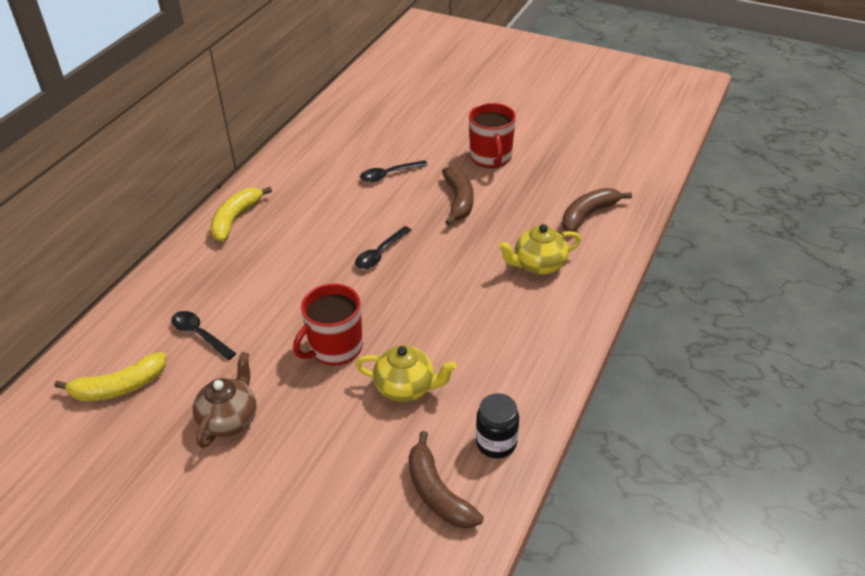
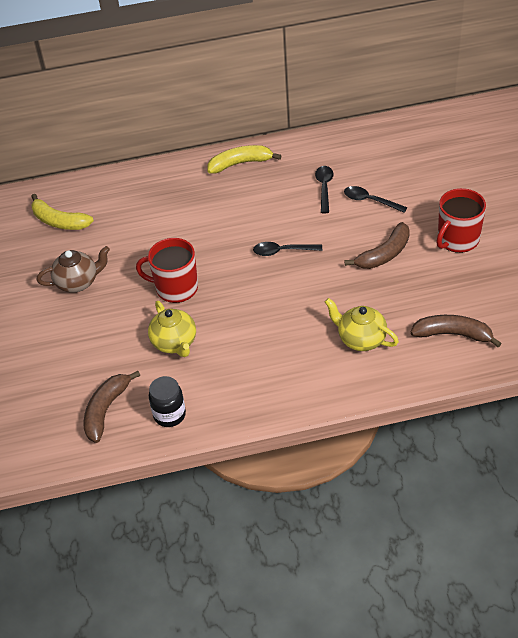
camera: 55 degrees right, 5 degrees up
(200, 335) = (127, 223): black spoon -> black spoon (324, 188)

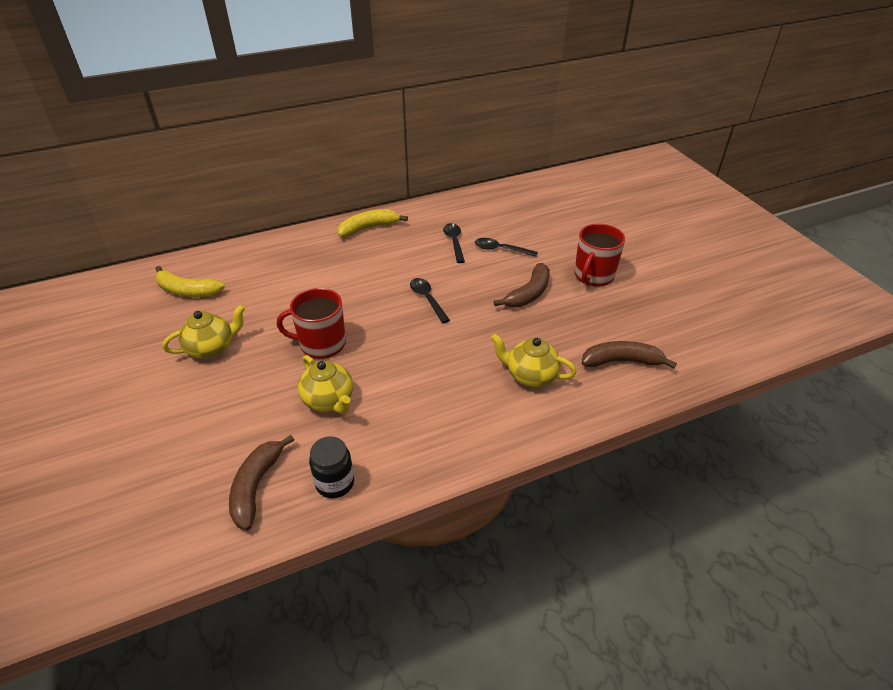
camera: 15 degrees left, 5 degrees down
(78, 282) = (211, 348): brown teapot -> yellow teapot
(283, 251) = (427, 299): black spoon -> black spoon turned 75 degrees clockwise

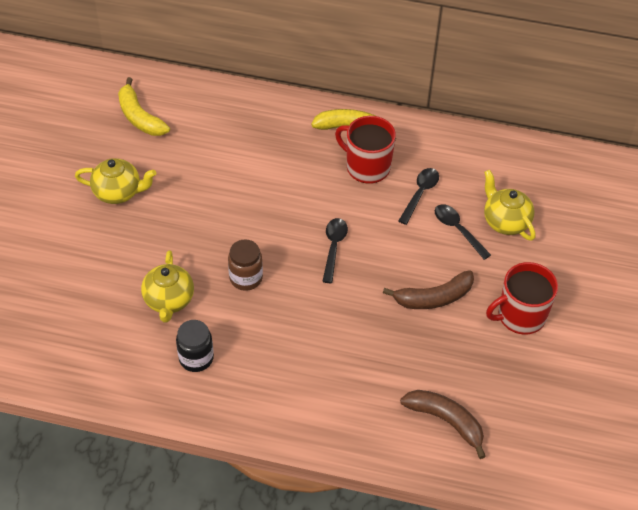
camera: 35 degrees right, 10 degrees up
(256, 486) = (65, 341): brown banana -> none
(321, 344) = (205, 241): red mug -> red mug (367, 167)
(335, 483) = (119, 375): black jar -> black jar (196, 358)
(380, 351) = (246, 278): none -> brown jar
(530, 375) = (350, 382): yellow teapot -> yellow teapot (505, 221)

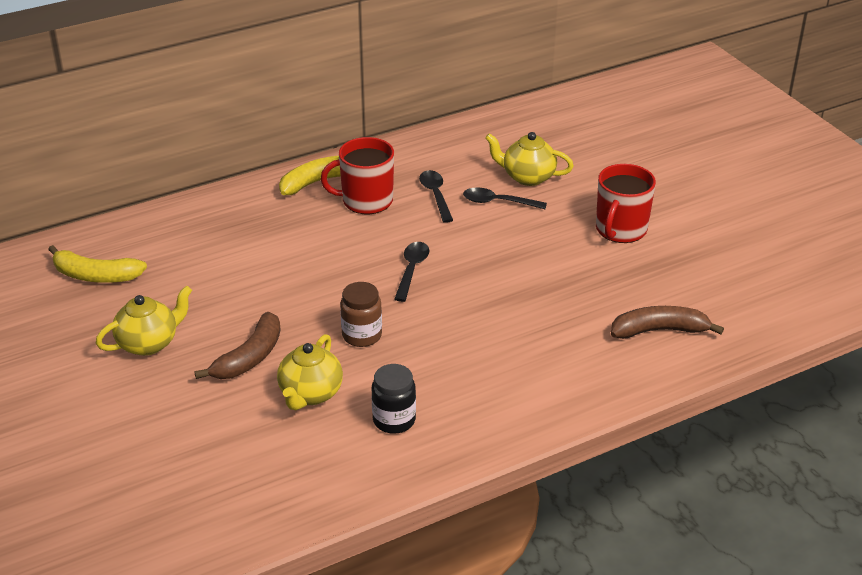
camera: 40 degrees left, 15 degrees down
(169, 300) = (310, 394): yellow teapot -> yellow teapot turned 60 degrees clockwise
(333, 248) = (411, 270): black spoon -> black spoon turned 45 degrees clockwise
(433, 298) = (539, 256): brown banana -> brown banana (249, 357)

